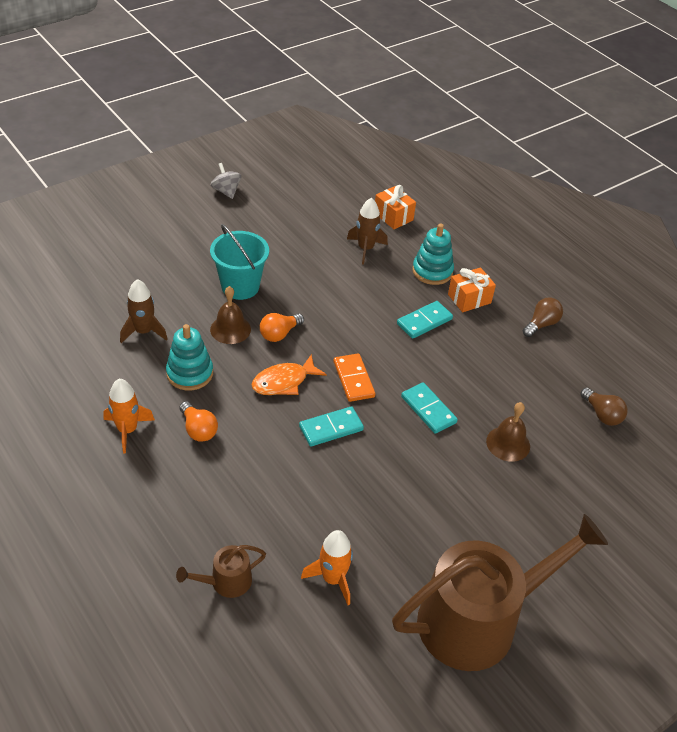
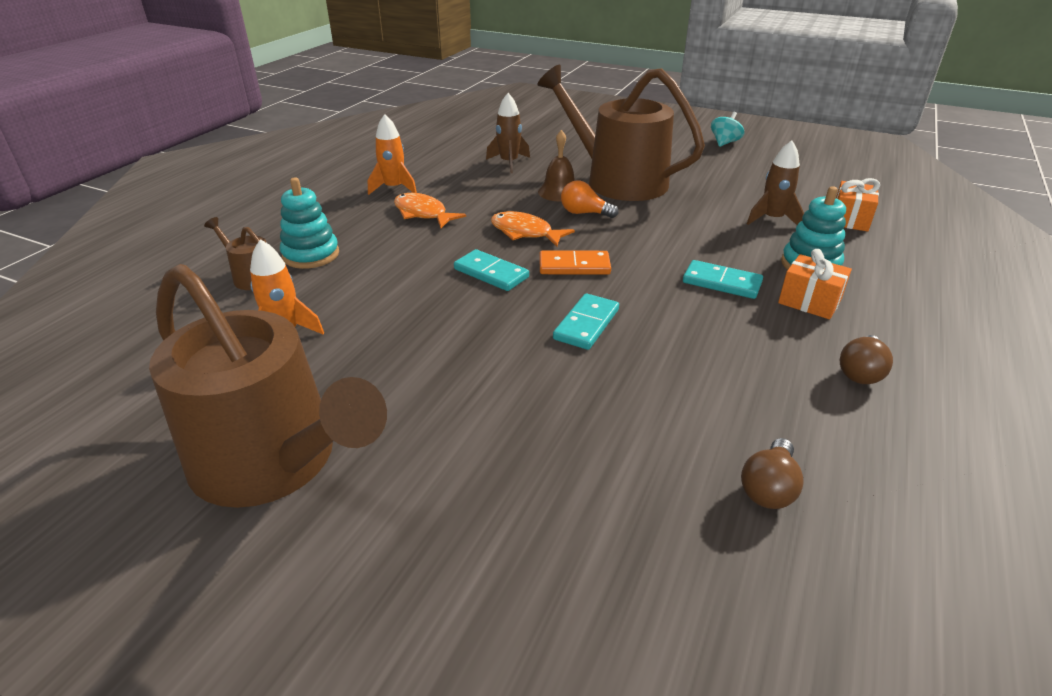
camera: 65 degrees right, 10 degrees down
(190, 373) = (484, 192): turquoise stacking toy -> turquoise stacking toy (311, 255)
(198, 429) = (423, 213): orange light bulb -> orange fish
(226, 191) = (724, 143): grey spinning top -> turquoise spinning top
(240, 286) = (618, 180): turquoise bucket -> brown watering can
(353, 379) = (574, 266): orange domino -> orange domino turned 45 degrees clockwise
(508, 443) = (600, 403): brown bell -> none
(541, 324) = (860, 372): brown light bulb -> brown light bulb turned 105 degrees clockwise

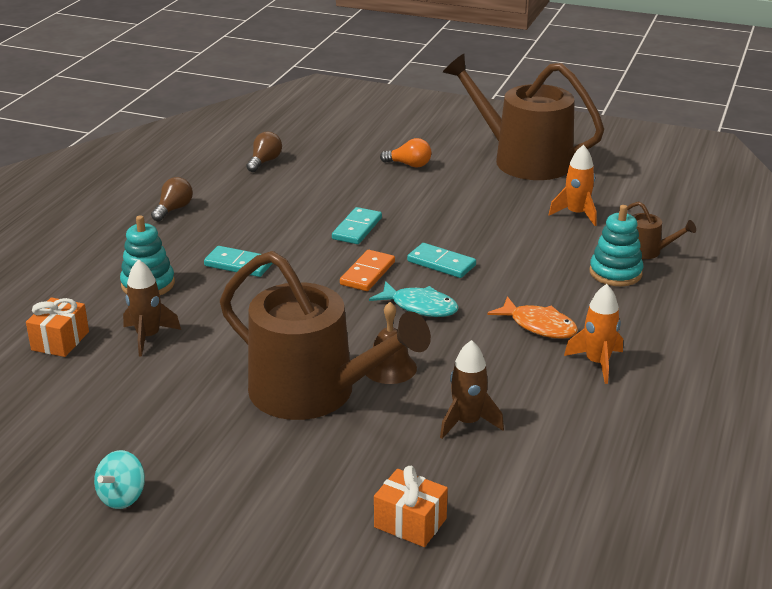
camera: 175 degrees right, 5 degrees down
(525, 232) = (420, 306): orange fish -> turquoise fish
(574, 266) = (367, 273): orange domino -> orange domino turned 60 degrees counterclockwise
(584, 213) = (358, 335): orange light bulb -> orange light bulb (409, 165)
(809, 302) = (174, 252): orange gift -> orange gift (410, 523)

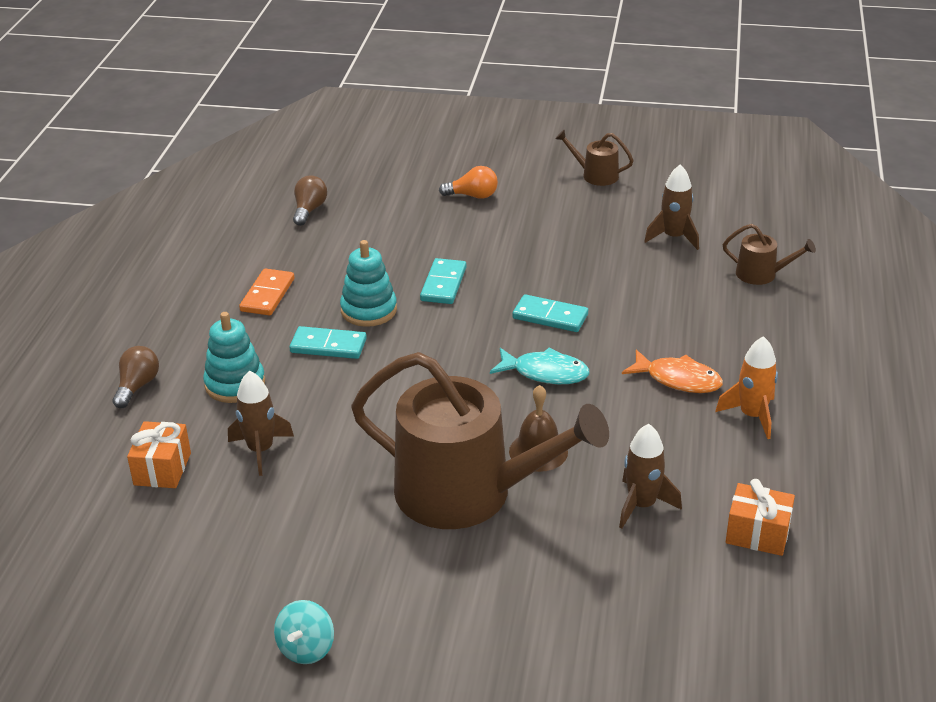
camera: 10 degrees left, 5 degrees up
(173, 209) = (228, 284): brown light bulb -> brown light bulb (137, 386)
(367, 273) = (475, 339): orange domino -> orange domino (268, 295)
(410, 523) = (622, 631): orange gift -> orange gift (757, 534)
(523, 160) = (595, 175): brown watering can -> brown watering can, size x0.42
(576, 214) = (673, 237): orange rocket -> brown rocket
(615, 273) = (737, 305): turquoise stacking toy -> turquoise stacking toy (369, 310)

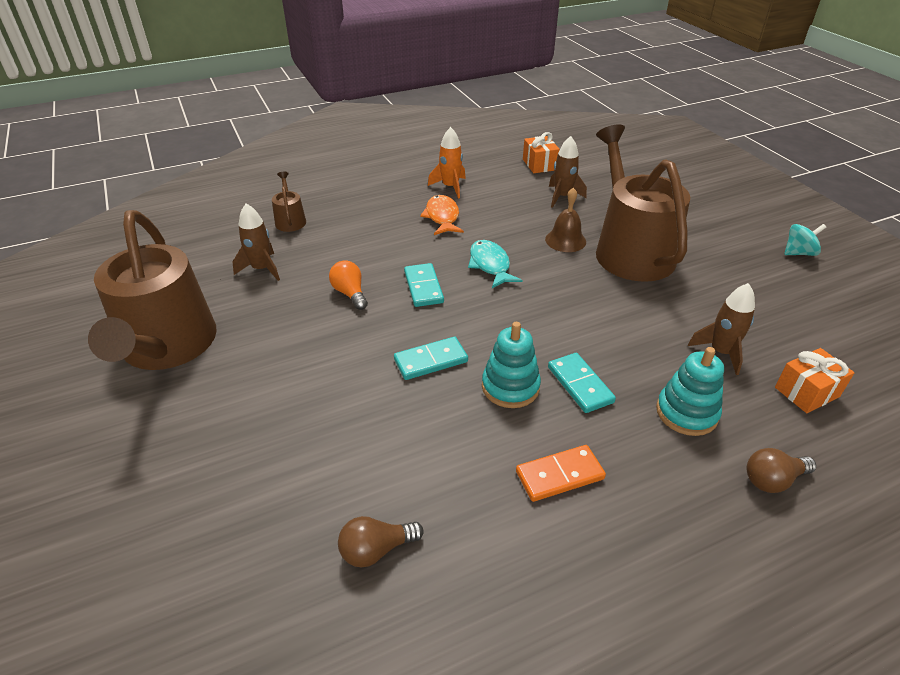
camera: 125 degrees left, 5 degrees up
(473, 196) = (256, 415): orange light bulb -> orange light bulb (350, 293)
(595, 175) = (167, 347): brown watering can -> brown watering can, size x2.39

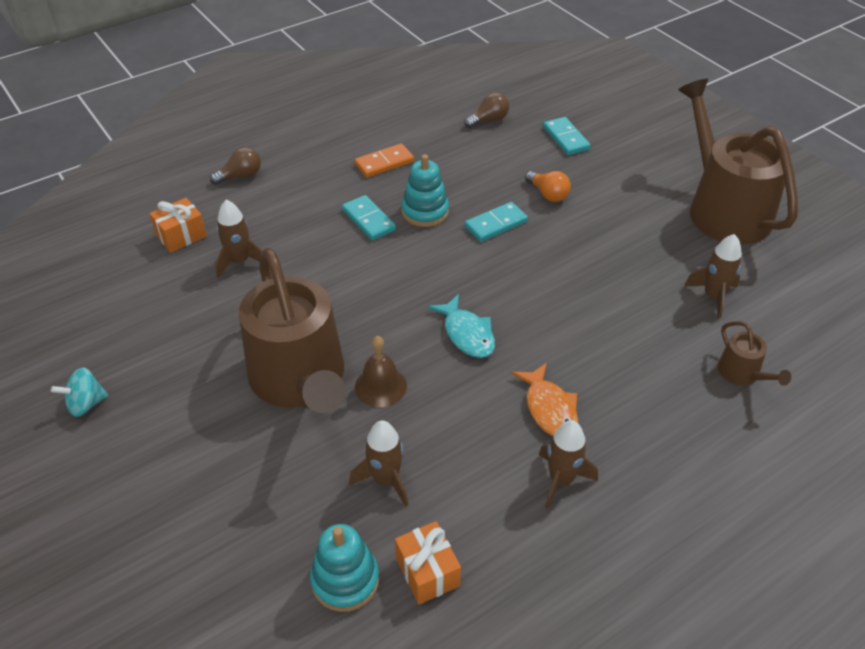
camera: 170 degrees right, 5 degrees up
(350, 293) = (601, 278): orange light bulb -> orange light bulb (548, 194)
(423, 287) = (530, 295): turquoise domino -> turquoise domino (565, 138)
(450, 187) = (561, 480): orange rocket -> brown rocket
(686, 413) = (286, 209): turquoise stacking toy -> turquoise stacking toy (345, 580)

